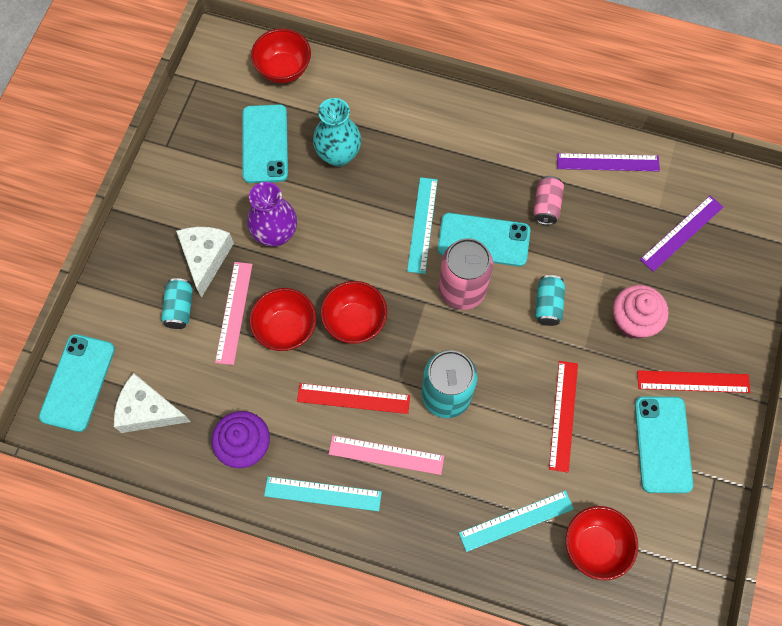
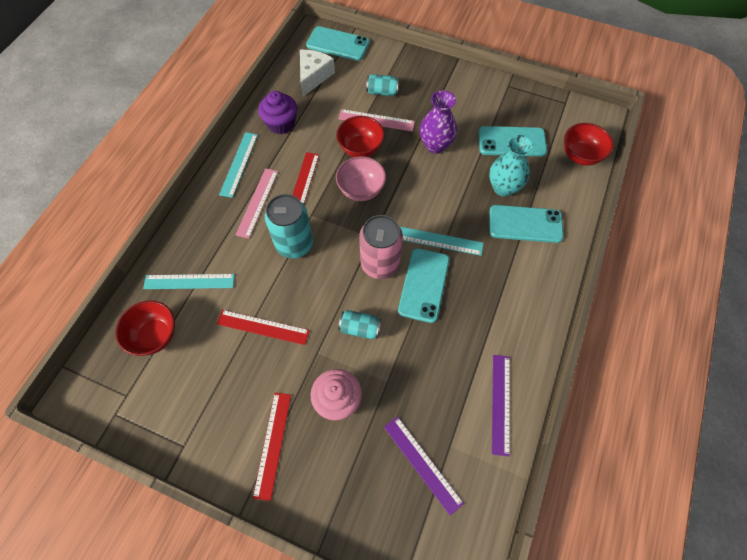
camera: 95 degrees right, 5 degrees down
(205, 258) = (418, 106): white cheese -> none
(355, 321) = (361, 190): red bowl -> pink bowl
(516, 521) = (189, 282): turquoise ruler -> turquoise ruler turned 75 degrees counterclockwise
(546, 206) = (455, 340): pink can -> none
(662, 444) = (222, 405): turquoise phone -> turquoise phone (525, 224)

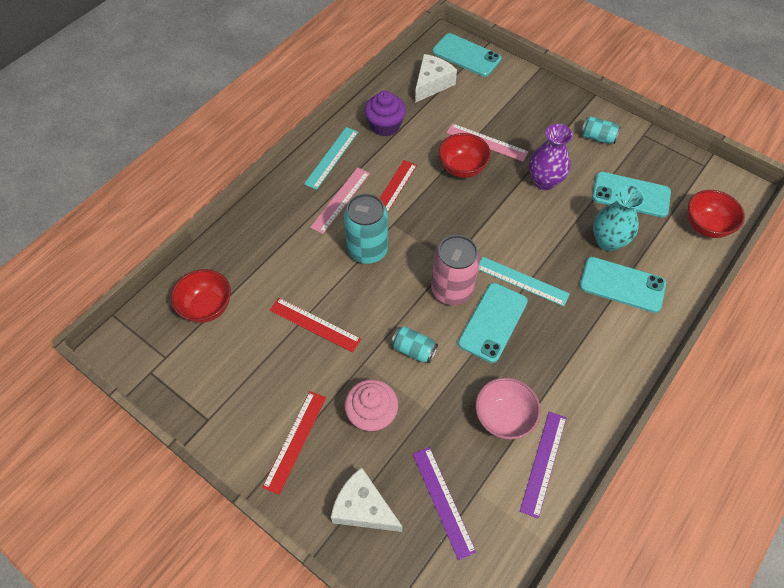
camera: 15 degrees right, 5 degrees down
(189, 282) = (253, 263): turquoise ruler -> none
(352, 491) = (363, 508): none -> white cheese
(361, 190) = (452, 210): pink bowl -> pink bowl (503, 417)
(382, 92) = (501, 114): turquoise can -> turquoise can (597, 137)

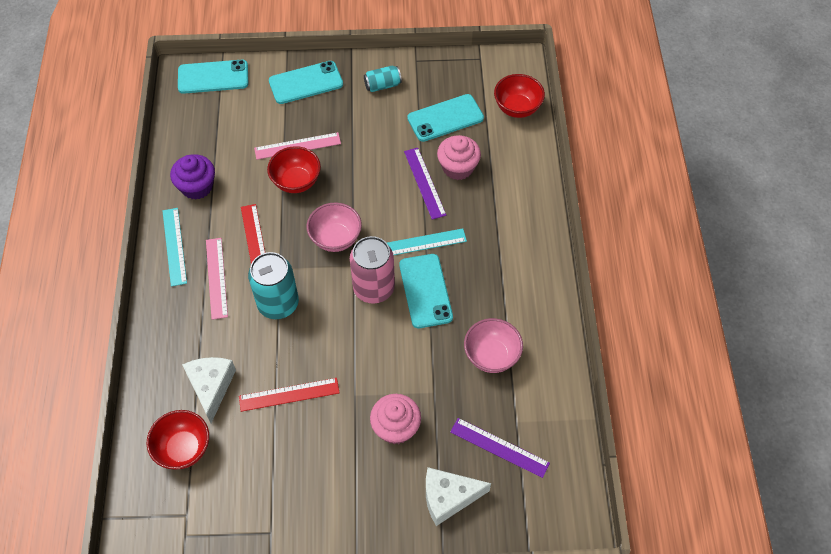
camera: 40 degrees left, 0 degrees up
(295, 441) = (355, 492): red ruler -> none
(413, 350) = (384, 355): turquoise can -> none
(432, 84) = (205, 122): white cheese -> white cheese (211, 387)
(455, 231) = (335, 238): none -> pink bowl
(543, 463) = (544, 366): purple ruler -> purple ruler (424, 183)
(544, 181) = (371, 150): purple vase -> none
(608, 241) = (458, 167): turquoise vase -> pink cupcake
(622, 285) = (494, 195): turquoise phone -> turquoise phone (306, 83)

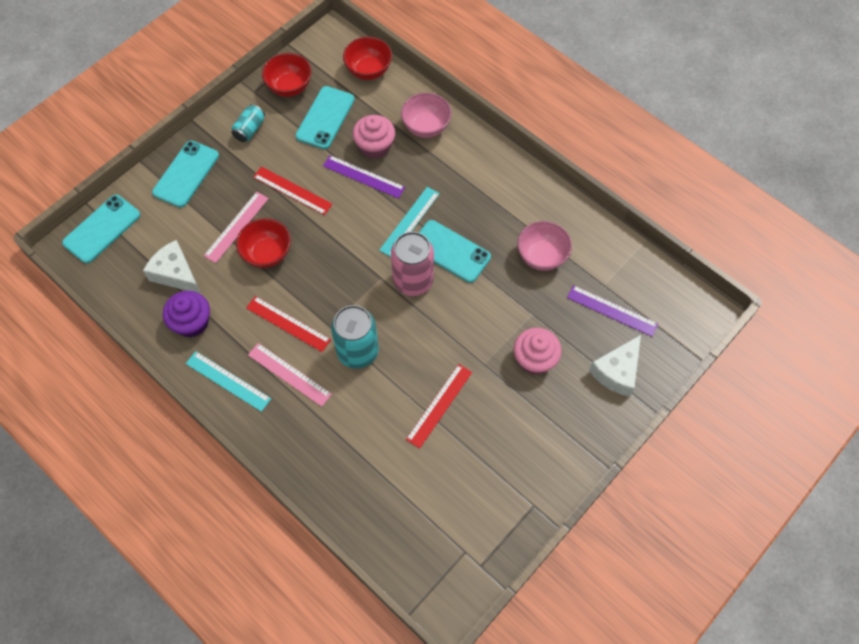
camera: 45 degrees left, 5 degrees up
(183, 448) = (409, 511): red bowl -> red bowl (289, 87)
(211, 387) = (378, 452): white cheese -> white cheese (176, 274)
(335, 238) = (345, 270): pink bowl -> pink bowl (426, 127)
(363, 152) = (292, 190): none -> red ruler
(499, 447) = (612, 311): purple ruler -> purple ruler turned 45 degrees clockwise

